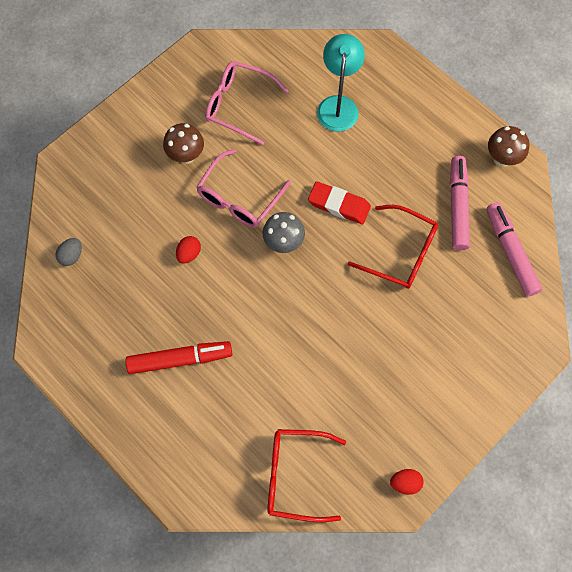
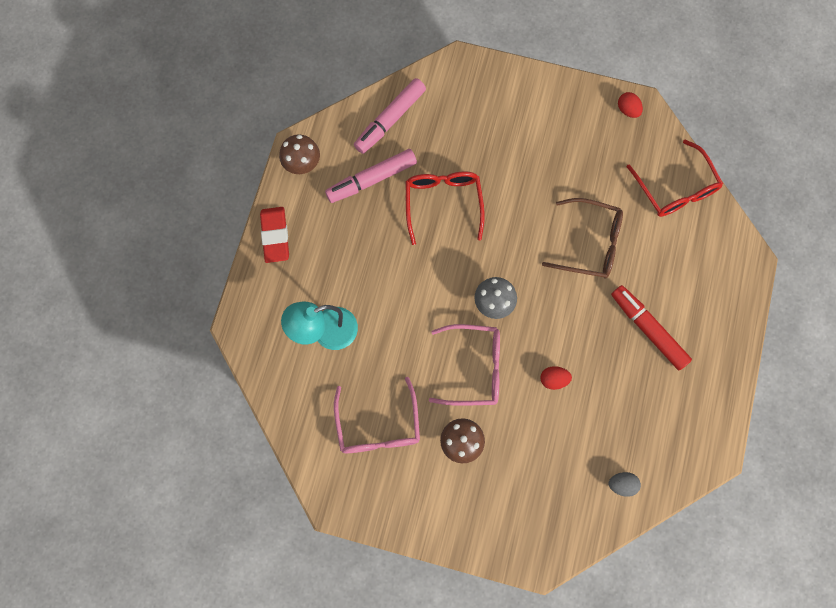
camera: 120 degrees left, 5 degrees up
(288, 358) = (590, 243): none -> brown glasses
(339, 205) = (429, 277): red eraser -> red eraser (275, 236)

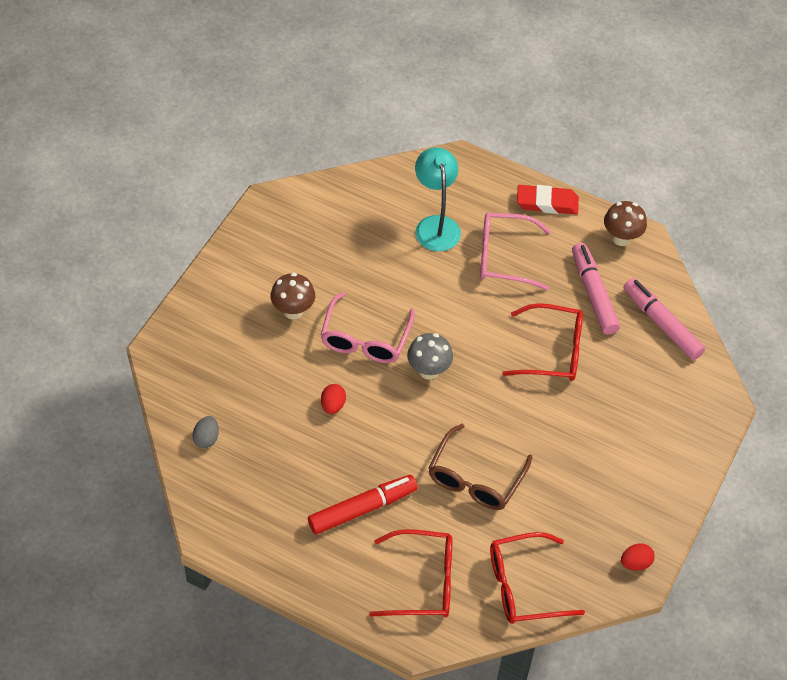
camera: 100 degrees right, 20 degrees down
(378, 426) = (330, 249): pink glasses -> pink glasses (504, 257)
(698, 266) = (423, 581): none -> red glasses

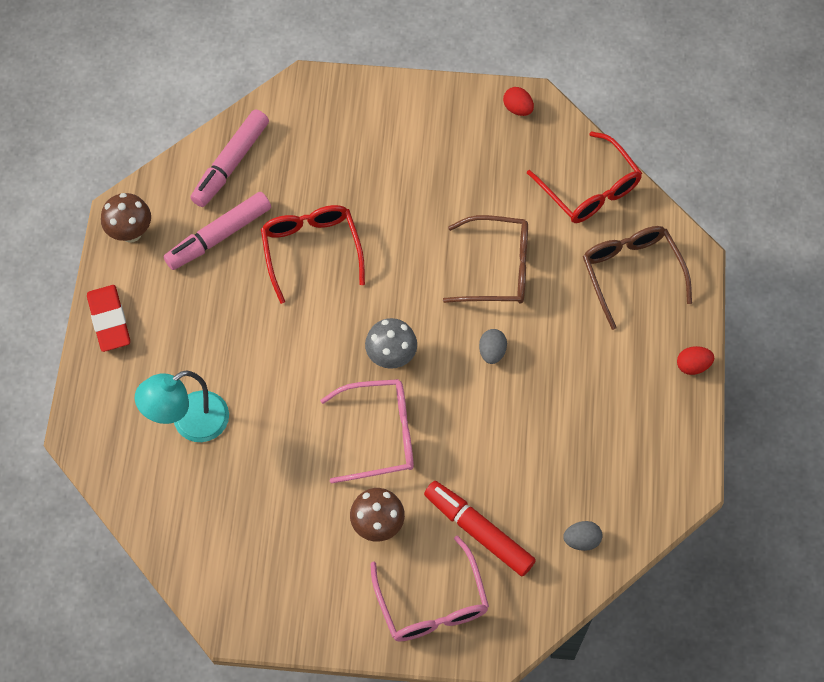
camera: 110 degrees left, 10 degrees up
(333, 405) = (479, 432): red egg -> red egg (692, 365)
(362, 509) = (583, 355): red marker -> red marker (478, 531)
(399, 443) = (492, 352): none -> grey egg
(423, 581) = (631, 273): red glasses -> brown glasses
(504, 257) = (206, 337): pink glasses -> pink glasses (432, 603)

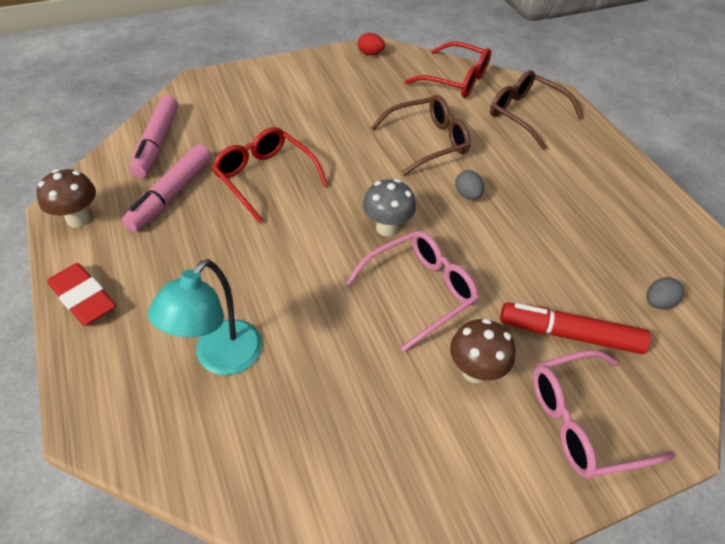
camera: 30 degrees left, 15 degrees down
(432, 603) = (582, 422): pink glasses -> pink glasses turned 120 degrees clockwise
(692, 365) = (618, 152): red egg -> none

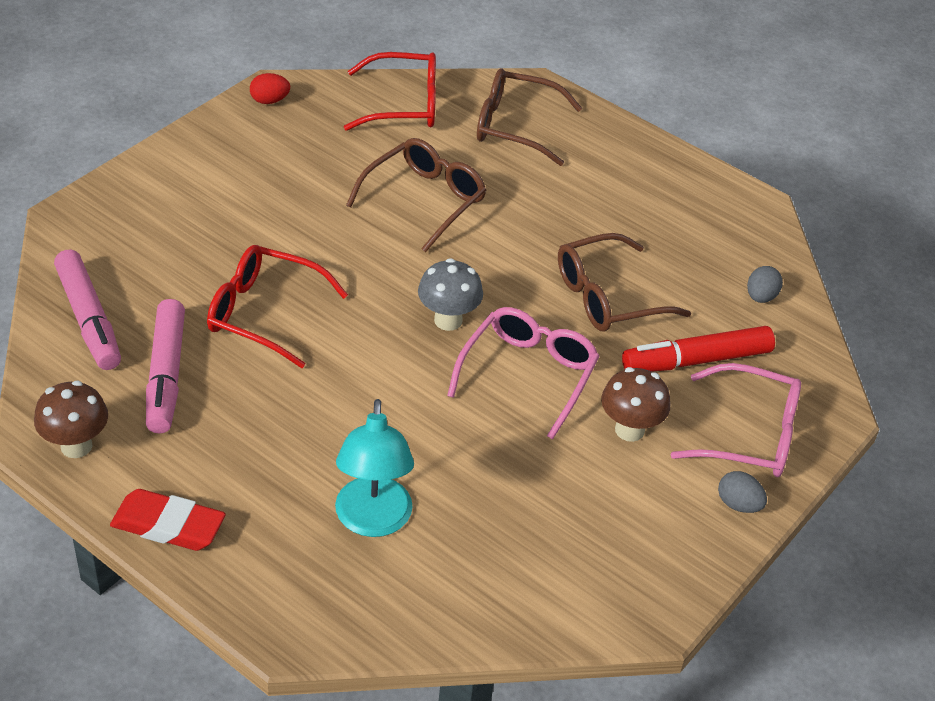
camera: 30 degrees left, 5 degrees down
(467, 195) = (510, 250): grey egg -> grey egg (738, 504)
(522, 255) = (607, 297): none -> brown glasses
(582, 422) = (750, 435): pink glasses -> pink glasses turned 120 degrees counterclockwise

